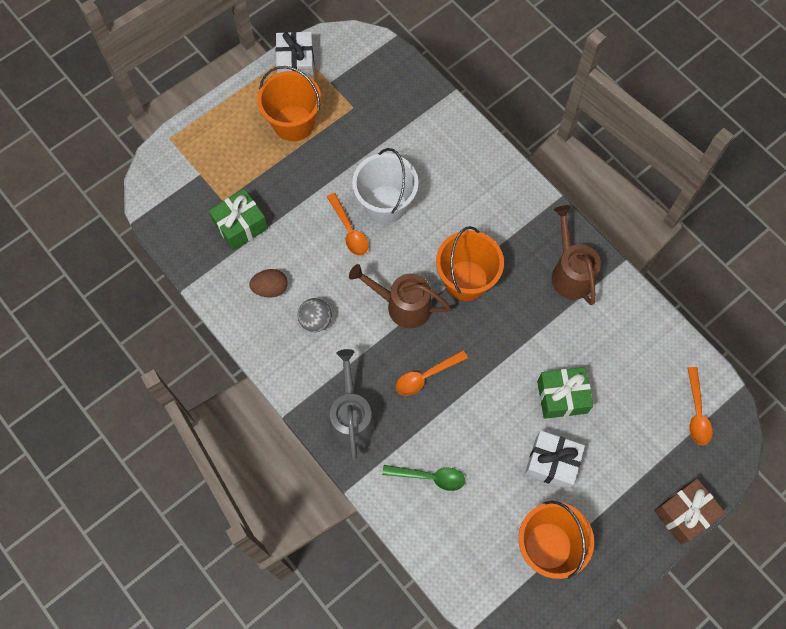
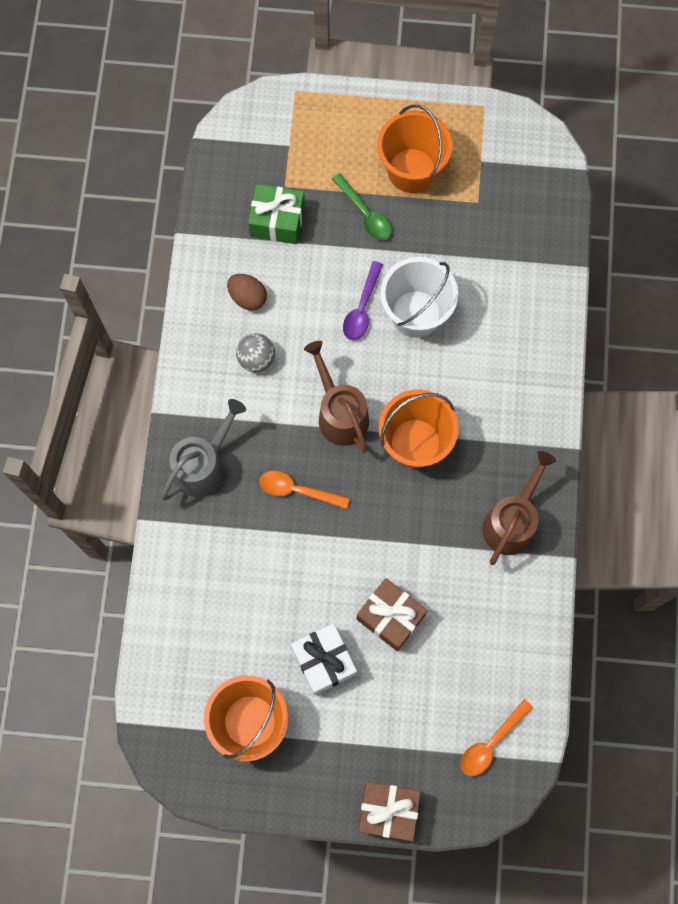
camera: 45 degrees right, 5 degrees up
(296, 64) = (468, 119): white gift -> none
(349, 230) = (362, 308): orange spoon -> purple spoon
(429, 477) = (215, 574): green spoon -> green spoon (365, 213)
(562, 397) = (390, 617): green gift -> brown gift

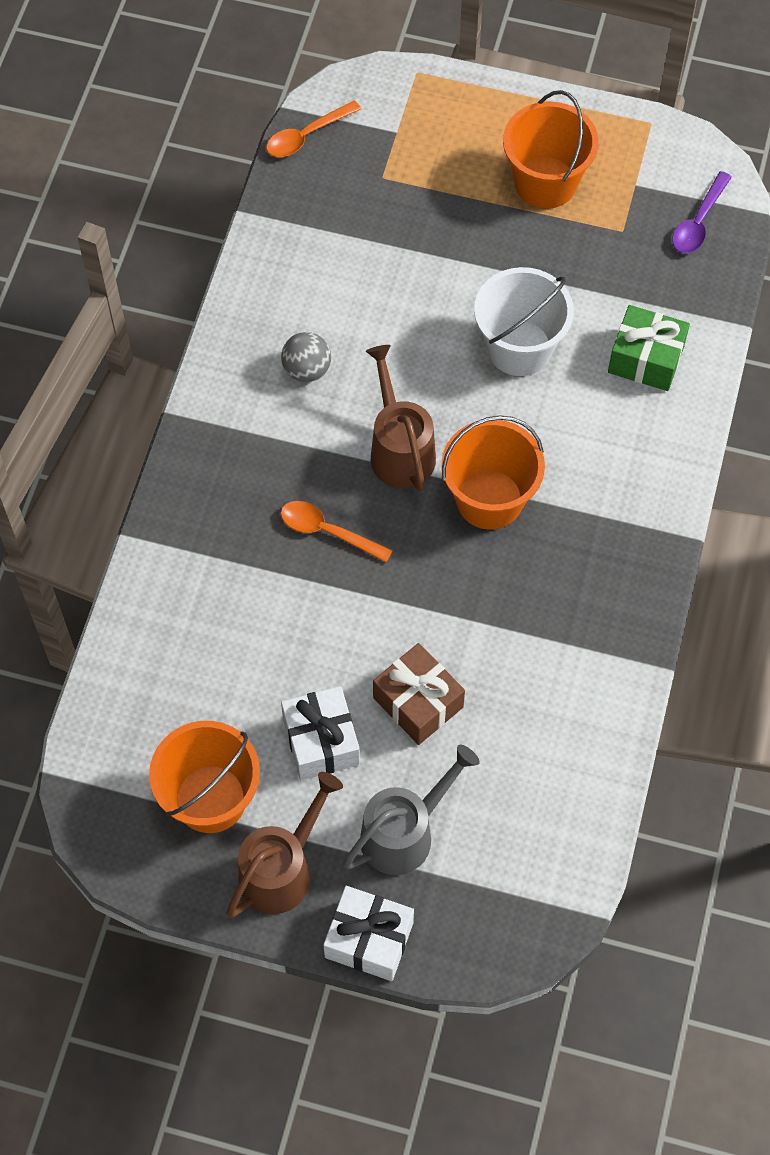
camera: 10 degrees right, 10 degrees down
(204, 465) = (215, 483): grey watering can -> grey watering can (405, 832)
(248, 297) = (310, 297): brown egg -> none
(277, 221) = (365, 215): green gift -> green gift (646, 359)
(362, 308) = (452, 331): purple spoon -> purple spoon (698, 222)
(365, 213) = (477, 223): green spoon -> none
(388, 811) = (369, 939): brown gift -> white gift
(491, 743) = (520, 879): orange spoon -> orange spoon (306, 136)
(512, 521) = (597, 613): brown watering can -> brown watering can (282, 869)

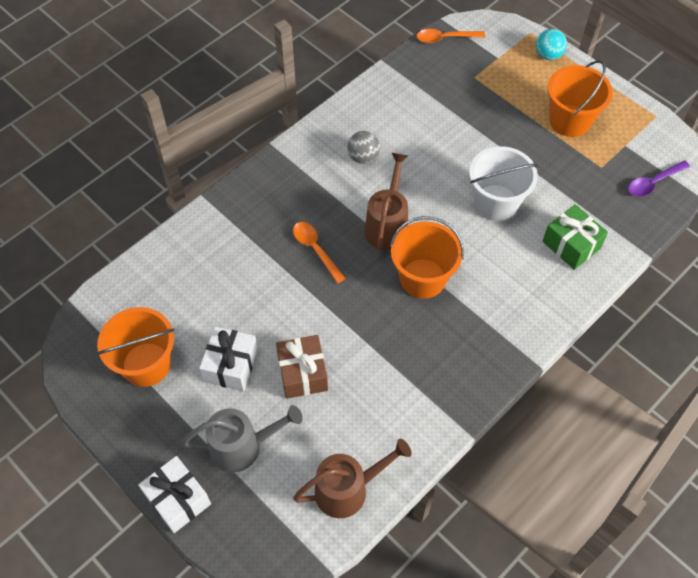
camera: 30 degrees right, 5 degrees down
(282, 869) = (157, 427): brown watering can -> brown watering can (348, 489)
(461, 96) = (548, 55): none -> turquoise ball

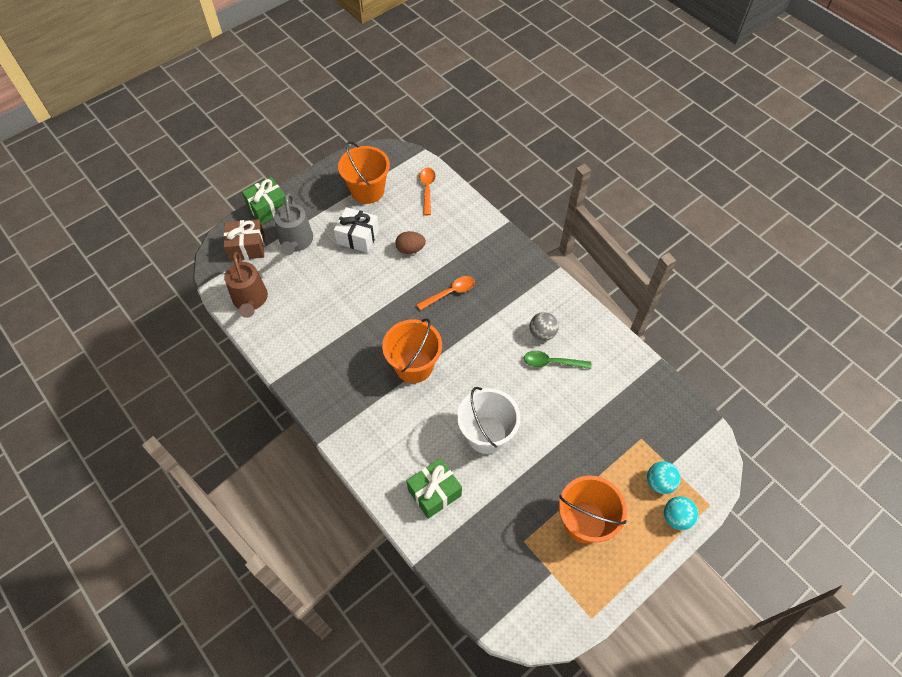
camera: 95 degrees right, 0 degrees up
(178, 499) = (268, 208): white gift -> green gift
(250, 299) = (410, 249): none -> brown egg
(302, 373) = (344, 279): brown gift -> brown gift (247, 247)
(387, 225) = (469, 345): brown watering can -> none
(399, 148) = (551, 362): none -> green spoon
(445, 38) = (693, 418): orange spoon -> orange spoon (427, 189)
(517, 65) = (659, 482): none -> turquoise ball
(653, 183) = (501, 590): purple spoon -> none

